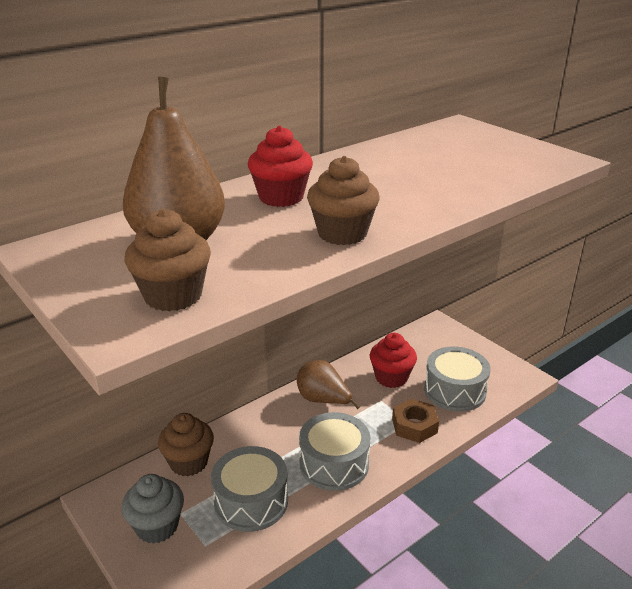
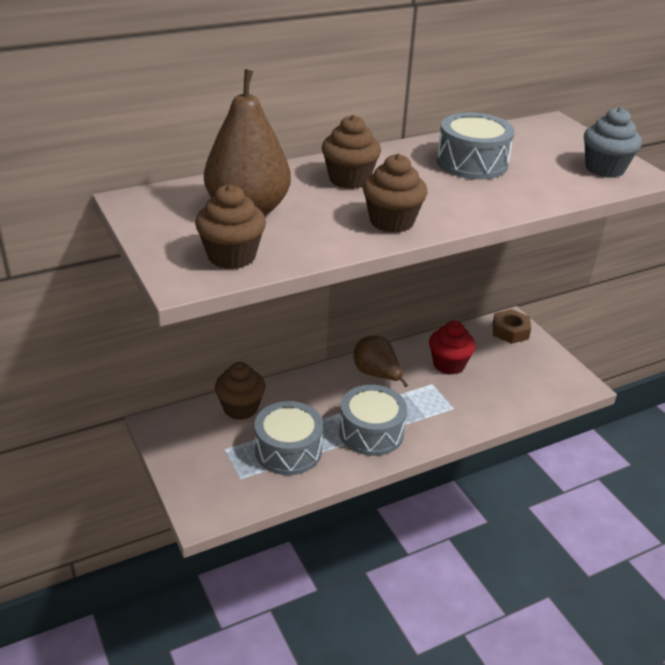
camera: 10 degrees right, 5 degrees up
(157, 526) = (202, 456): grey cupcake -> grey cupcake (604, 169)
(281, 197) = (349, 179): red cupcake -> brown cupcake
(414, 426) = (457, 412): brown nut -> brown nut (510, 331)
(454, 391) = (507, 387): grey drum -> grey drum (472, 163)

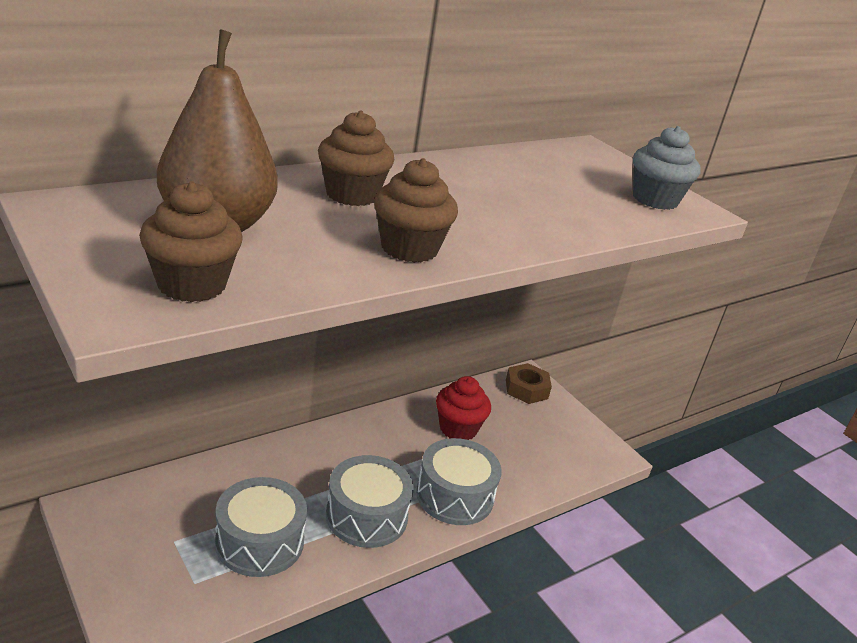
camera: 10 degrees left, 5 degrees down
(240, 408) = (198, 484): brown cupcake -> none
(376, 375) = (372, 441): brown pear -> none
(472, 163) = (501, 184): grey drum -> grey drum (455, 496)

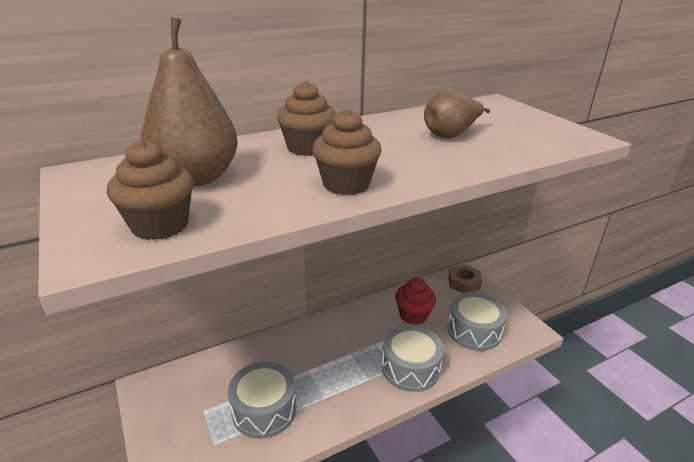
camera: 10 degrees right, 0 degrees up
(366, 516) = (344, 386): grey drum -> grey drum (474, 331)
(532, 191) = (451, 135): none -> brown pear
(655, 199) = (551, 133): grey cupcake -> none

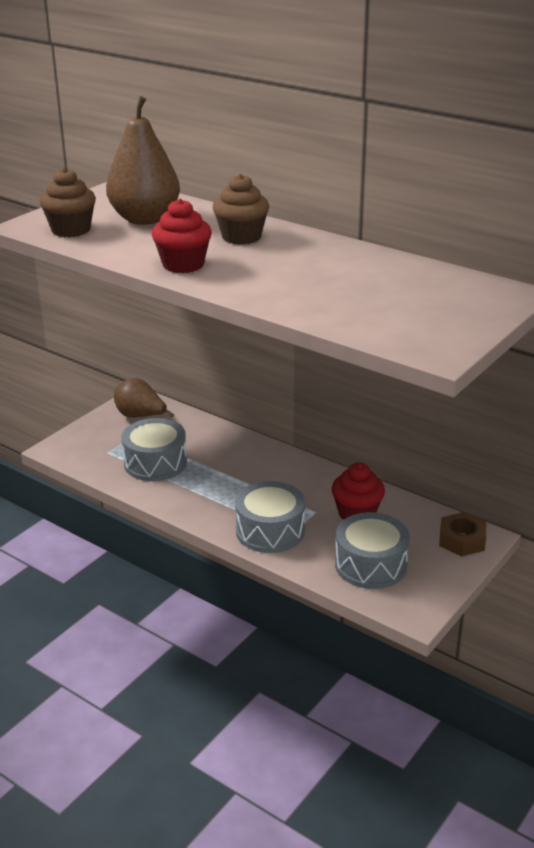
camera: 65 degrees right, 0 degrees up
(346, 184) = (183, 265): brown cupcake -> red cupcake
(451, 135) = (351, 285): brown pear -> brown pear (140, 416)

